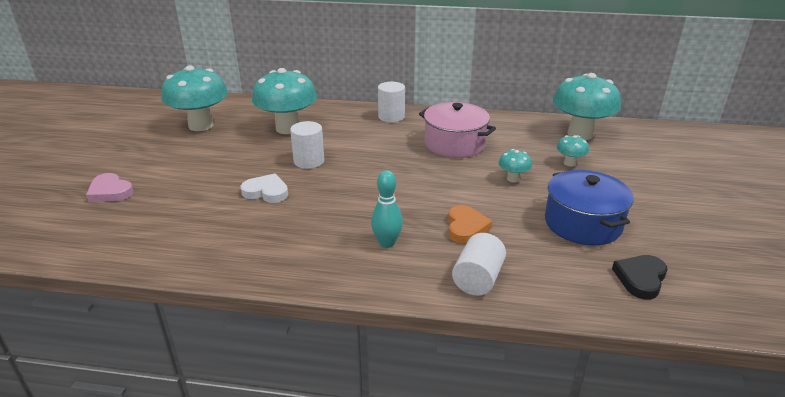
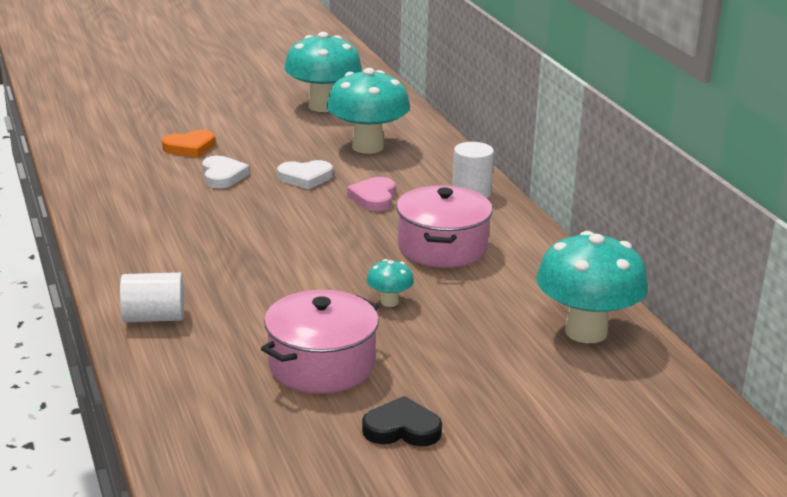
camera: 60 degrees right, 5 degrees down
(110, 191) = (160, 114): pink heart -> pink heart (374, 198)
(309, 161) = (305, 178): white cylinder -> white heart
(387, 243) = (181, 257): turquoise bowling pin -> none
(466, 227) = (247, 293): orange heart -> orange heart (190, 147)
(569, 163) = (478, 335): turquoise mushroom -> none
(582, 223) = (321, 365): blue pot -> pink pot
(640, 278) = (228, 418): black heart -> black heart (402, 429)

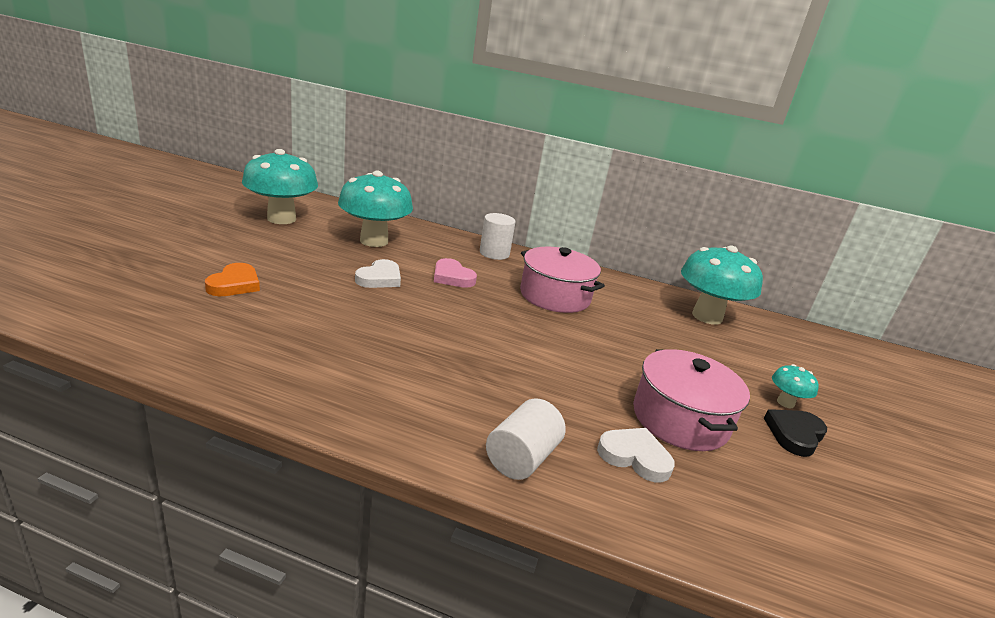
camera: 55 degrees left, 0 degrees up
(222, 176) = (314, 300): white heart -> white heart (634, 457)
(389, 302) = (610, 348): turquoise mushroom -> turquoise mushroom (785, 403)

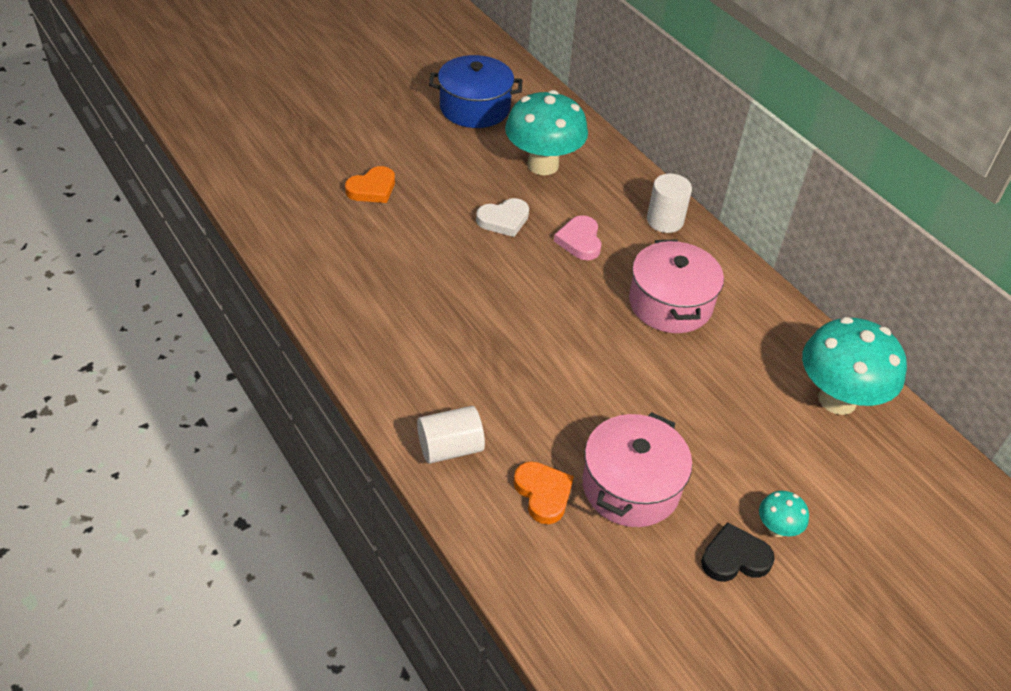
camera: 40 degrees right, 20 degrees up
(281, 219) = (475, 108): turquoise mushroom -> blue pot
(634, 457) = (543, 493): white heart -> orange heart

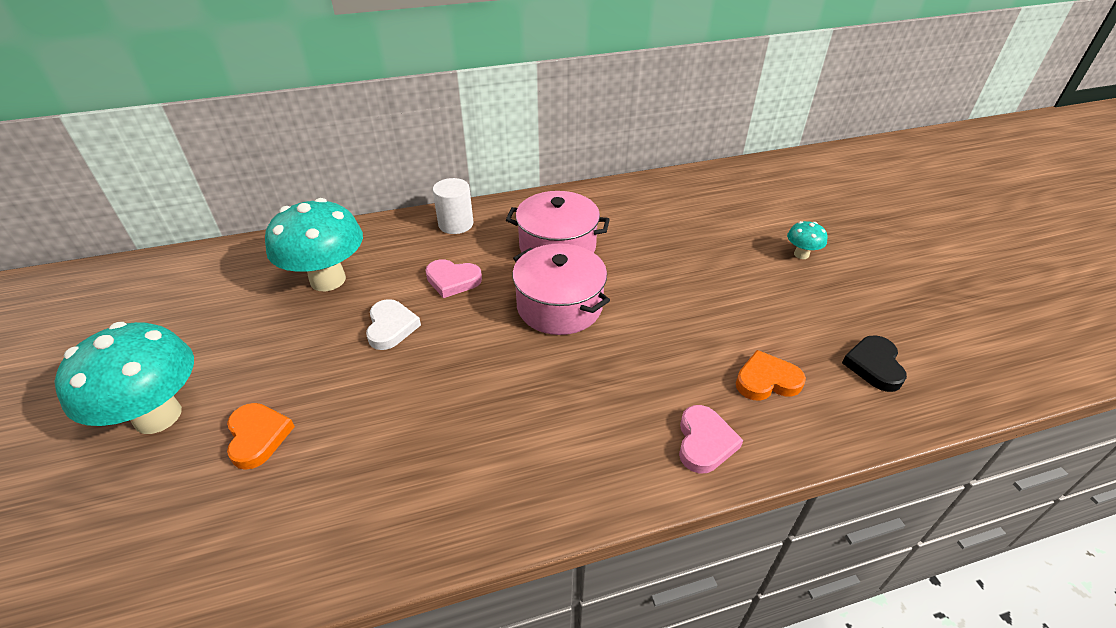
camera: 70 degrees left, 5 degrees down
(450, 448) = (704, 442): white cylinder -> pink heart
(475, 108) = (191, 310): blue pot -> none
(631, 486) = (759, 321): pink pot -> pink pot (559, 306)
(734, 558) = (830, 282): black heart -> black heart (874, 366)
(837, 399) = (682, 195): turquoise mushroom -> turquoise mushroom (158, 416)

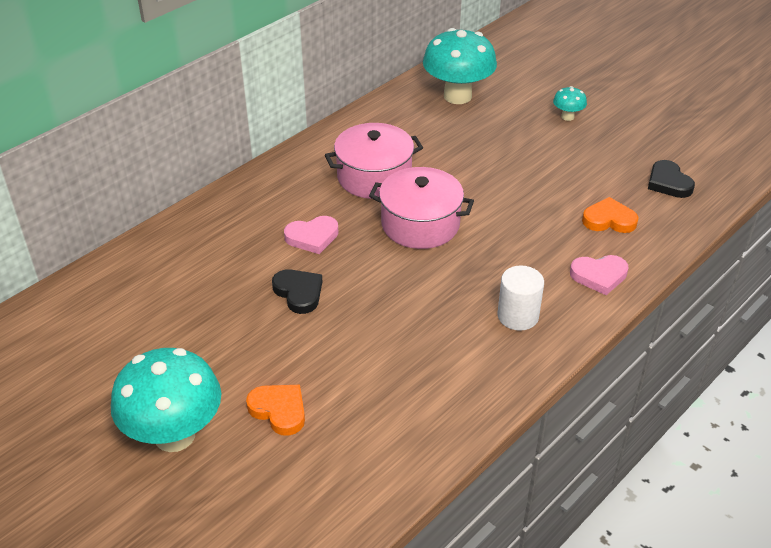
camera: 30 degrees left, 0 degrees up
(328, 280) = (198, 278): turquoise mushroom -> turquoise mushroom (457, 96)
(391, 327) = (299, 293): white heart -> black heart
(456, 224) = (264, 188): white cylinder -> white cylinder (518, 316)
(704, 442) = (599, 276): pink heart -> pink heart turned 105 degrees clockwise
(766, 380) = (609, 220): orange heart -> orange heart turned 45 degrees clockwise

